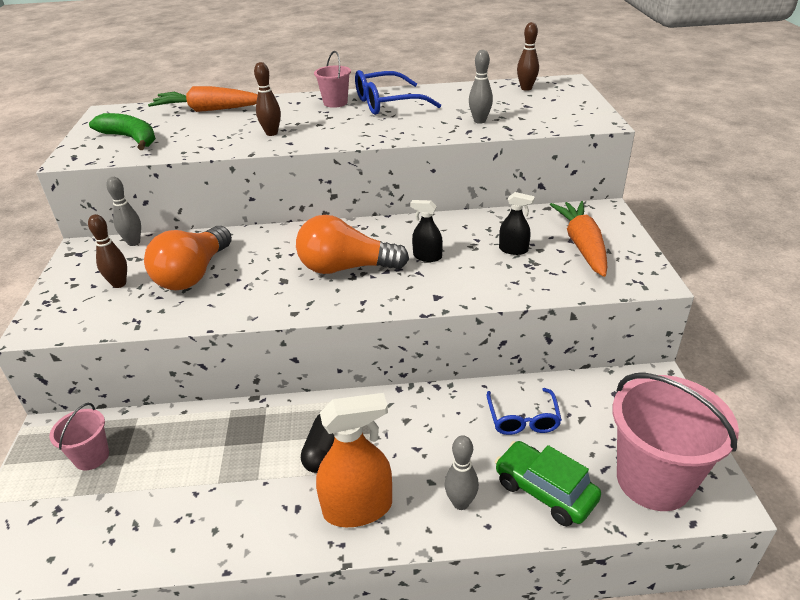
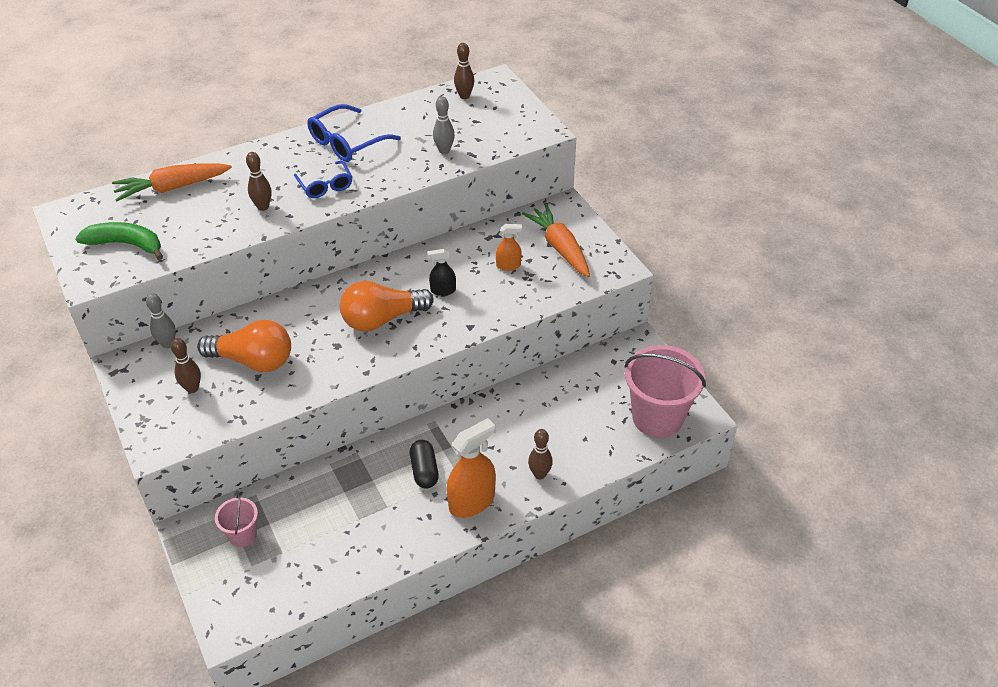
camera: 25 degrees left, 10 degrees up
(194, 274) = (253, 360): orange light bulb -> orange light bulb turned 75 degrees counterclockwise
(335, 103) = (295, 151): pink bucket -> none
(460, 503) = (539, 474): grey bowling pin -> brown bowling pin
(513, 250) = (508, 265): black spray bottle -> orange spray bottle
(523, 419) = (556, 401): blue glasses -> blue glasses (325, 185)
(544, 491) = (591, 448): green car -> none

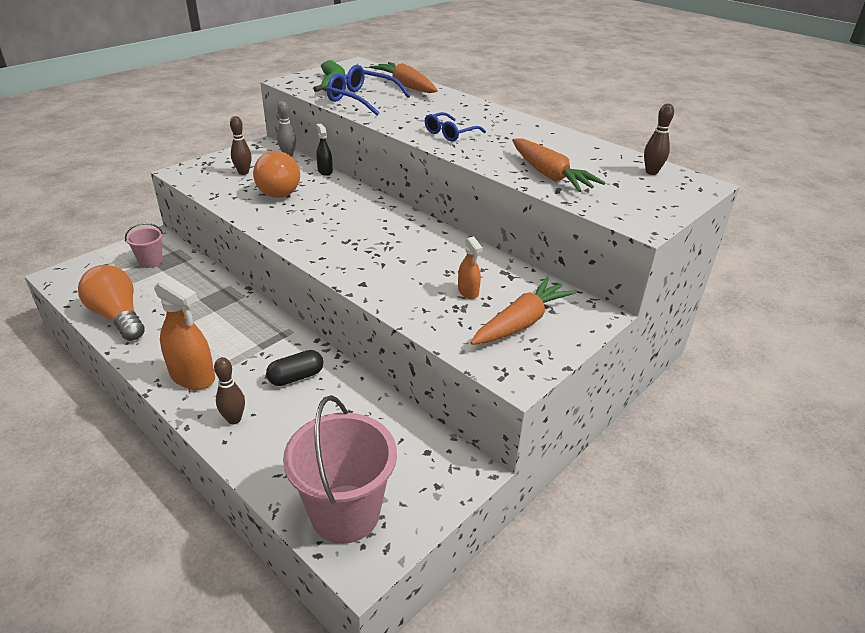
camera: 70 degrees right, 10 degrees down
(263, 207) = (404, 116): brown bowling pin -> none
(347, 143) = (518, 132): blue glasses -> blue glasses (361, 99)
(382, 319) = (352, 234): orange light bulb -> orange light bulb (118, 317)
(424, 471) = (228, 338): black capsule -> black capsule (296, 377)
(443, 290) = (407, 259): black spray bottle -> black spray bottle (325, 171)
(444, 151) = (549, 175): grey bowling pin -> orange carrot

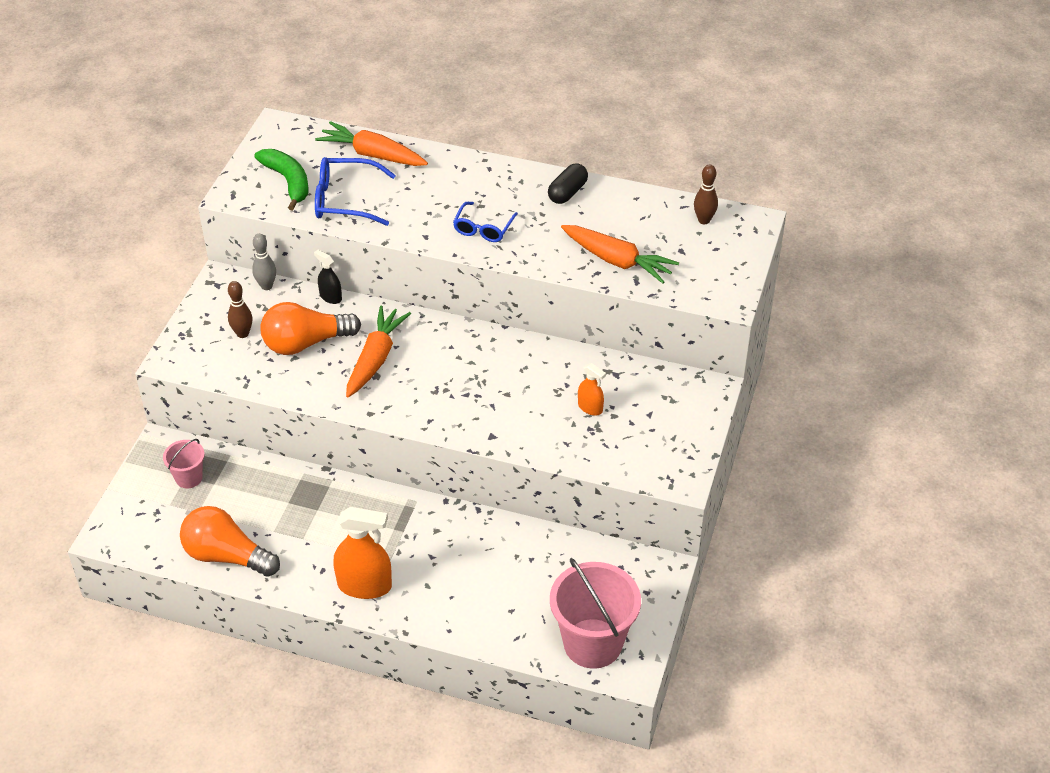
camera: 25 degrees left, 10 degrees up
(234, 419) = (439, 608): brown bowling pin -> none
(280, 188) = (306, 343): orange light bulb -> orange light bulb turned 105 degrees clockwise
(296, 377) = (459, 546): black capsule -> black capsule (567, 192)
(521, 322) = (655, 424): orange carrot -> orange carrot (376, 358)

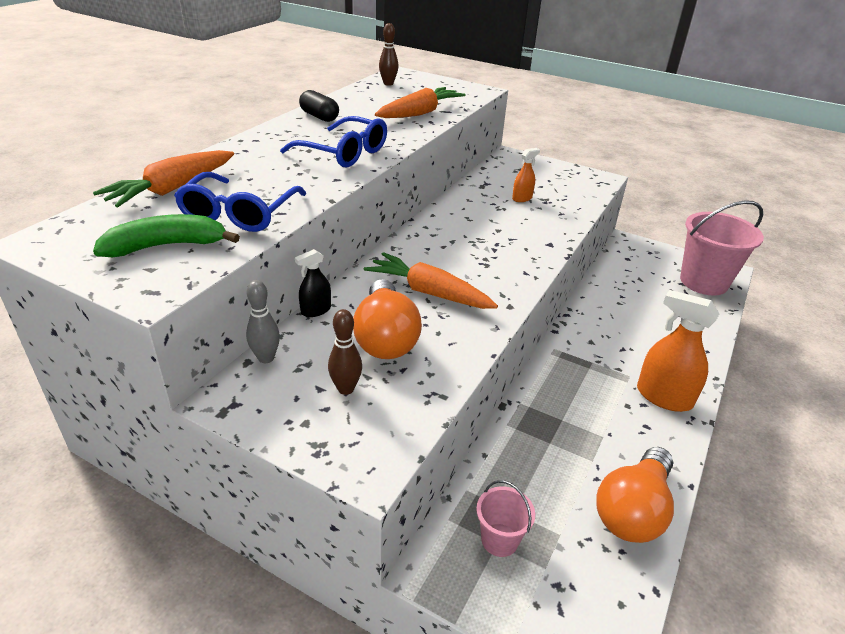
camera: 80 degrees left, 10 degrees down
(364, 585) = (663, 397): orange spray bottle -> orange spray bottle turned 75 degrees counterclockwise
(483, 228) = (344, 153): blue glasses -> blue glasses, size x1.51

